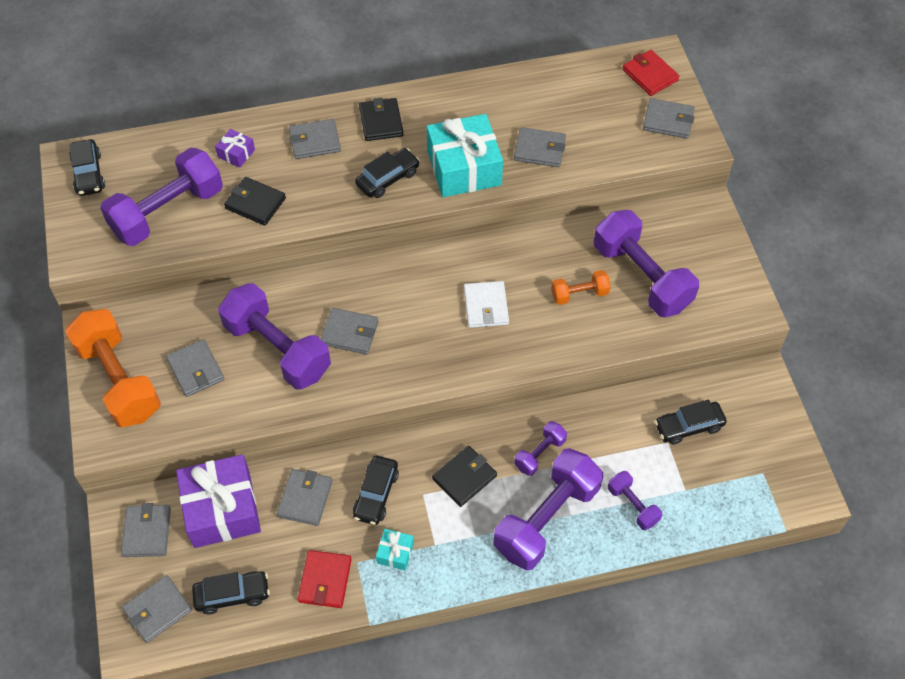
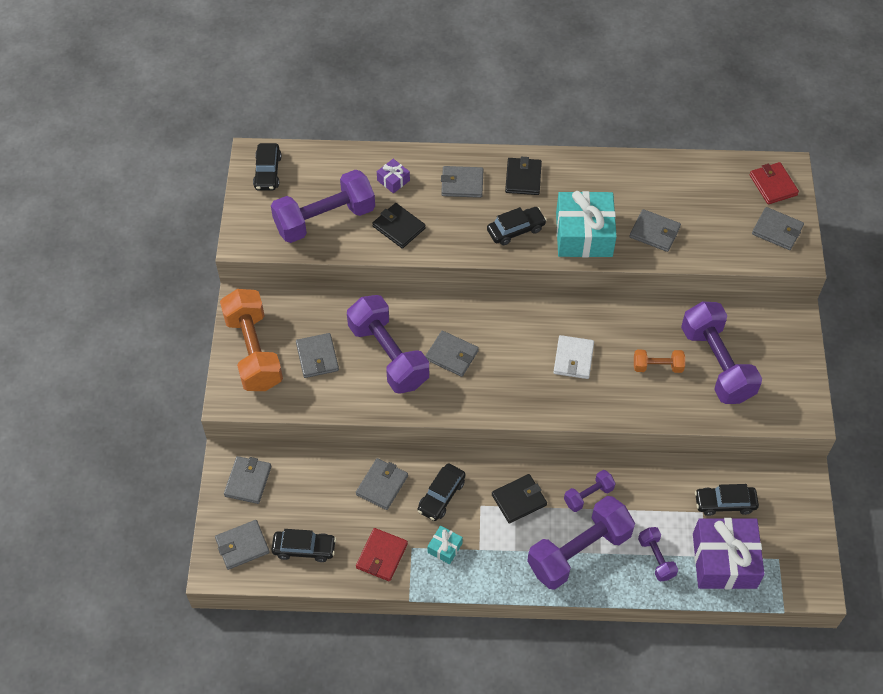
camera: 15 degrees right, 0 degrees up
(222, 509) = (312, 477): purple gift -> purple gift (724, 560)

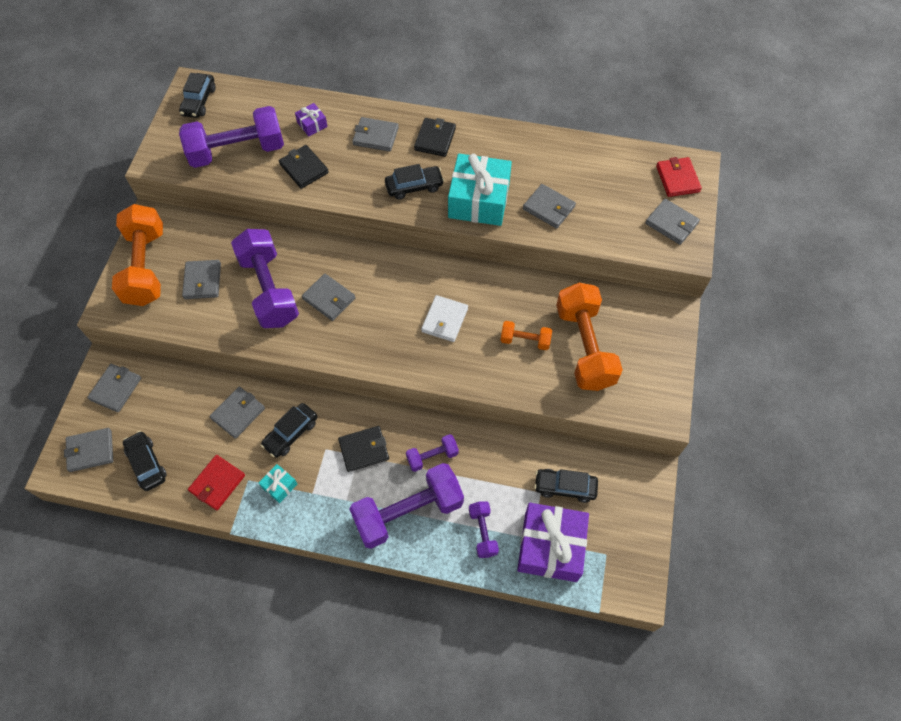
camera: 10 degrees right, 5 degrees up
(304, 549) = (147, 463): black car -> black car turned 135 degrees counterclockwise
(716, 364) = (584, 347): purple dumbbell -> orange dumbbell

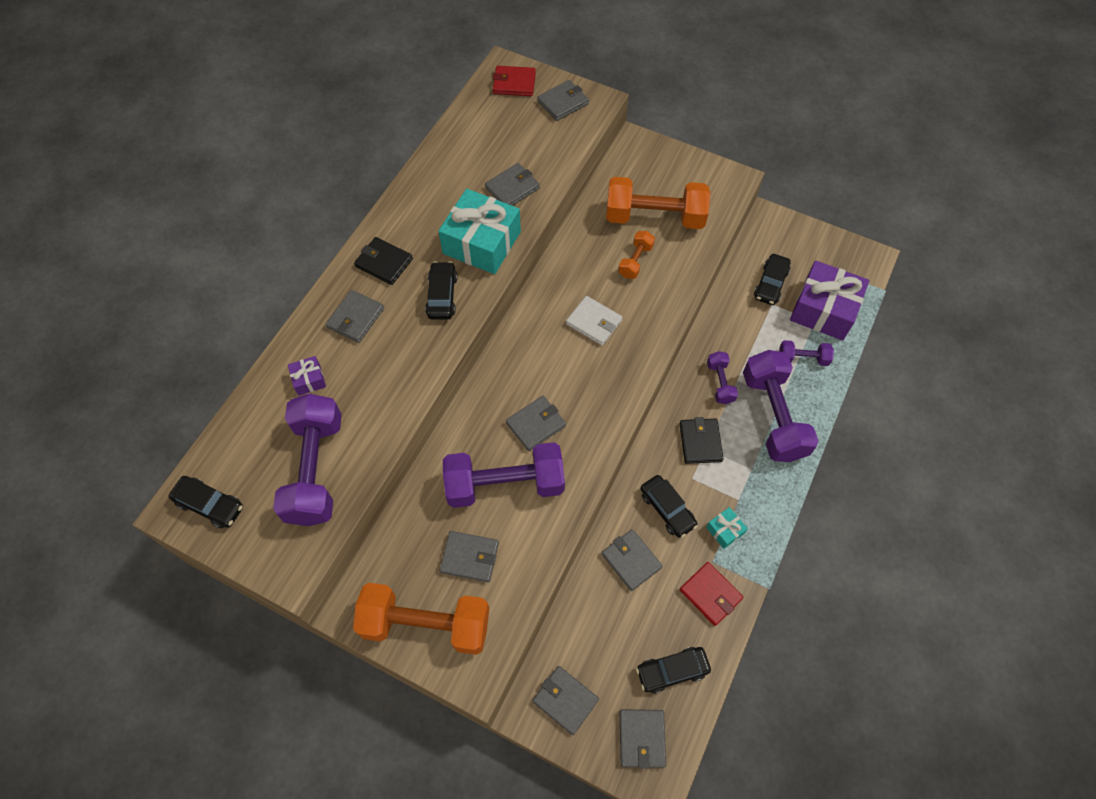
camera: 75 degrees left, 0 degrees up
(304, 168) = (373, 400): black wallet -> none

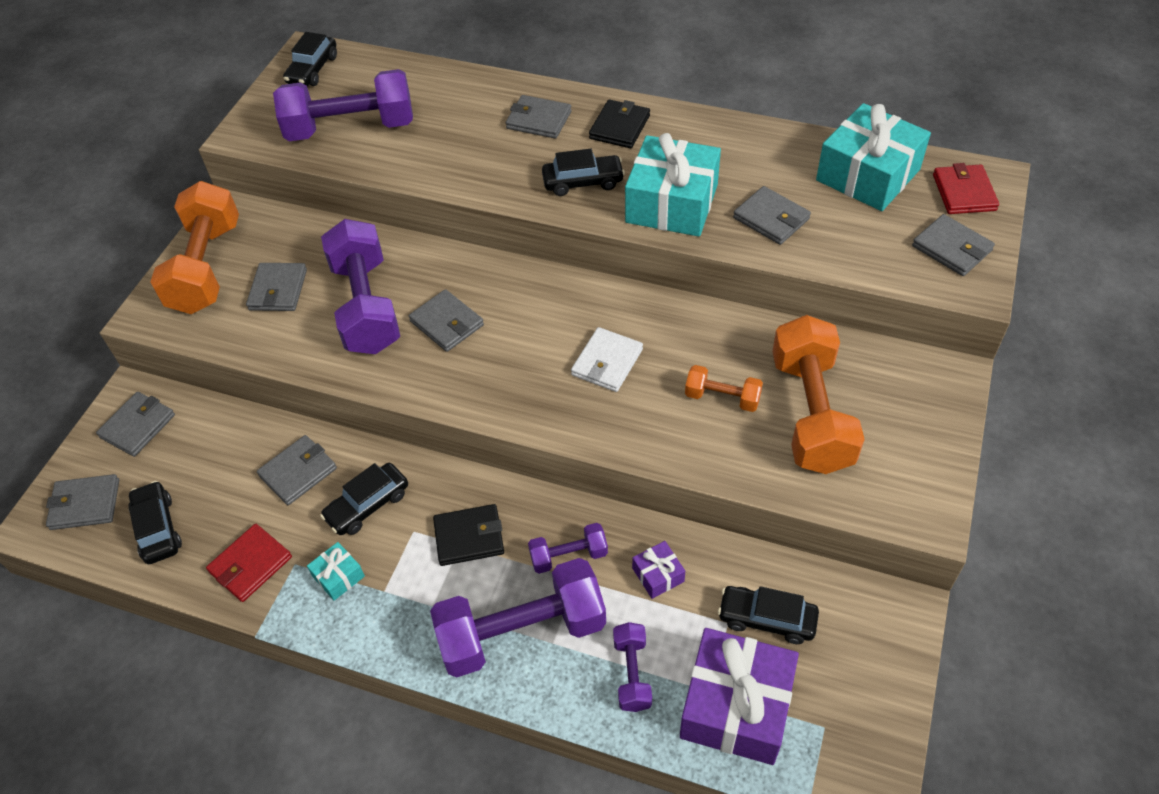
camera: 85 degrees right, 10 degrees down
(309, 380) = (455, 102): purple gift -> purple gift (658, 575)
(483, 127) = (868, 175): none -> turquoise gift

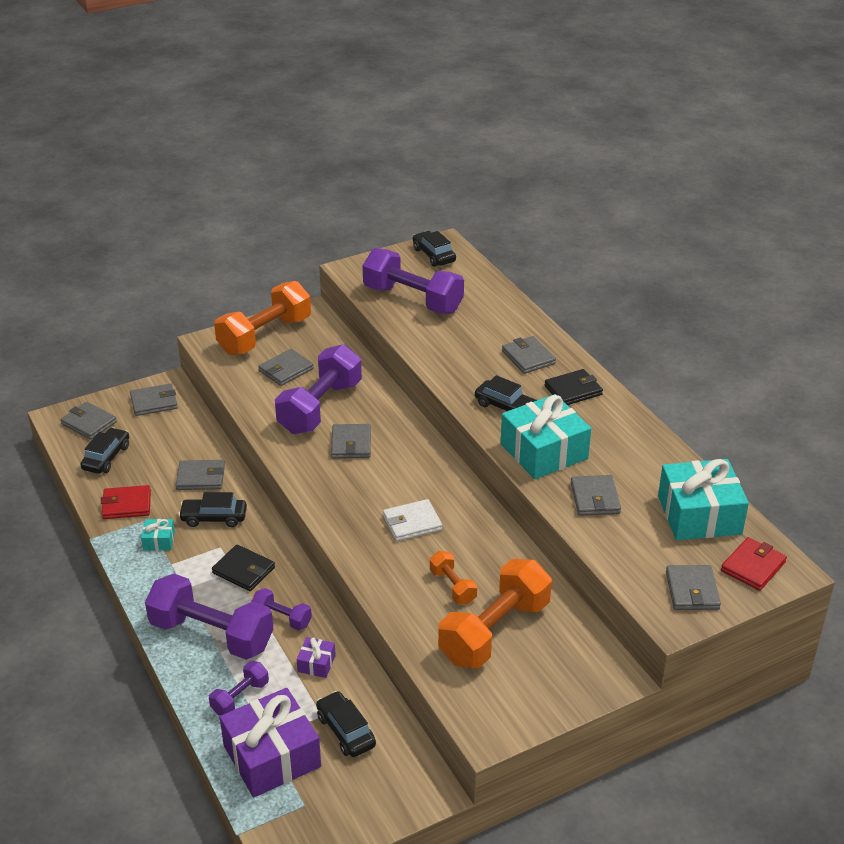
camera: 40 degrees right, 15 degrees down
(312, 70) = (434, 255): black car -> black car turned 90 degrees clockwise

